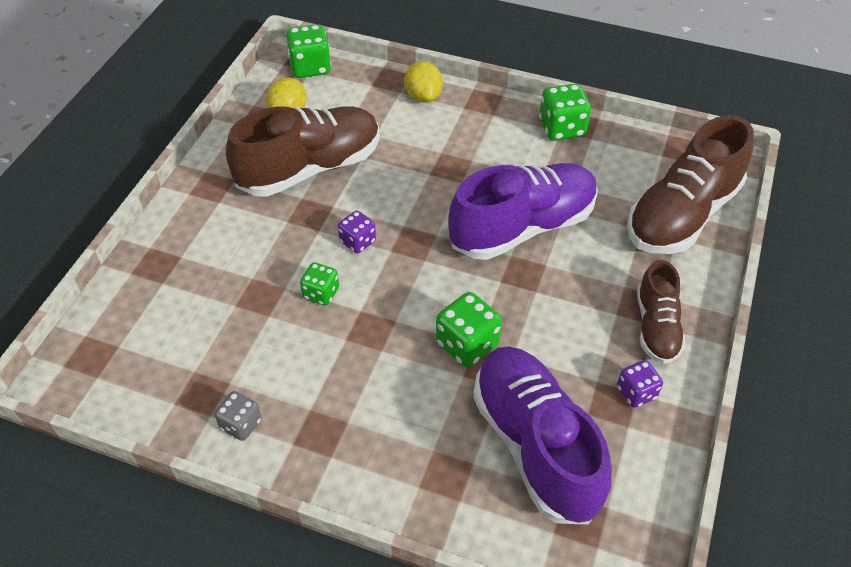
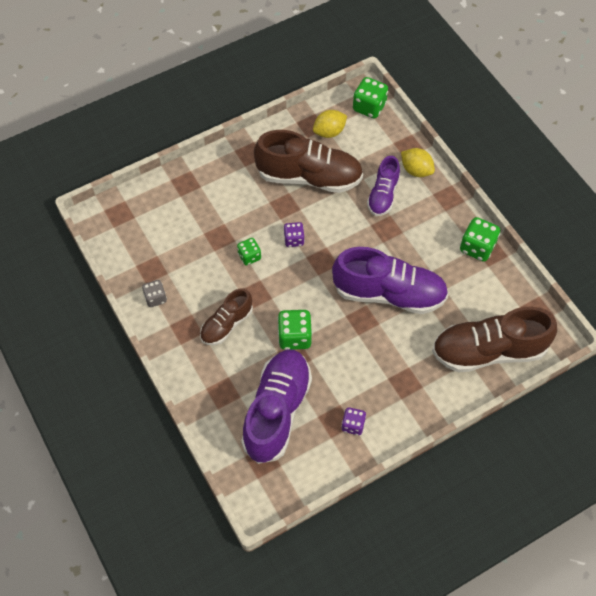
camera: 40 degrees right, 10 degrees up
(412, 138) = (383, 195): none -> purple shoe
(423, 96) = (416, 170): yellow lemon -> yellow lemon turned 75 degrees counterclockwise
(656, 327) = (401, 401): brown shoe -> brown shoe (226, 324)

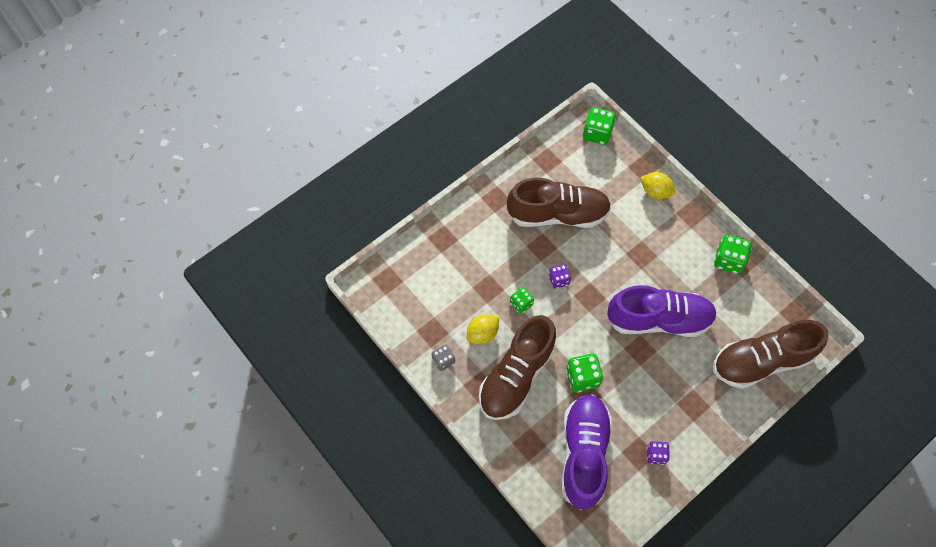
camera: 10 degrees left, 5 degrees up
(226, 324) = (516, 375): brown shoe -> brown shoe, size x1.77
(329, 132) = (566, 165): yellow lemon -> yellow lemon (482, 333)
(383, 195) = (630, 221): purple shoe -> none

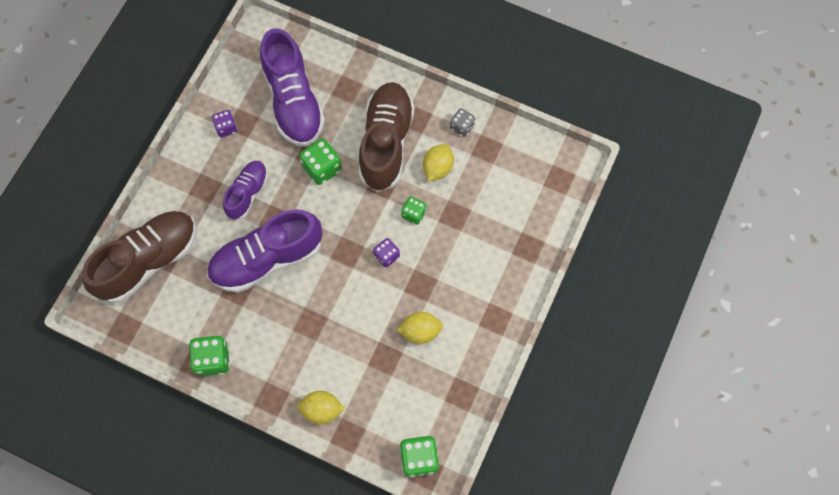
camera: 155 degrees right, 5 degrees up
(557, 214) = (420, 331): brown shoe -> yellow lemon
(656, 383) = (247, 193): none -> purple shoe

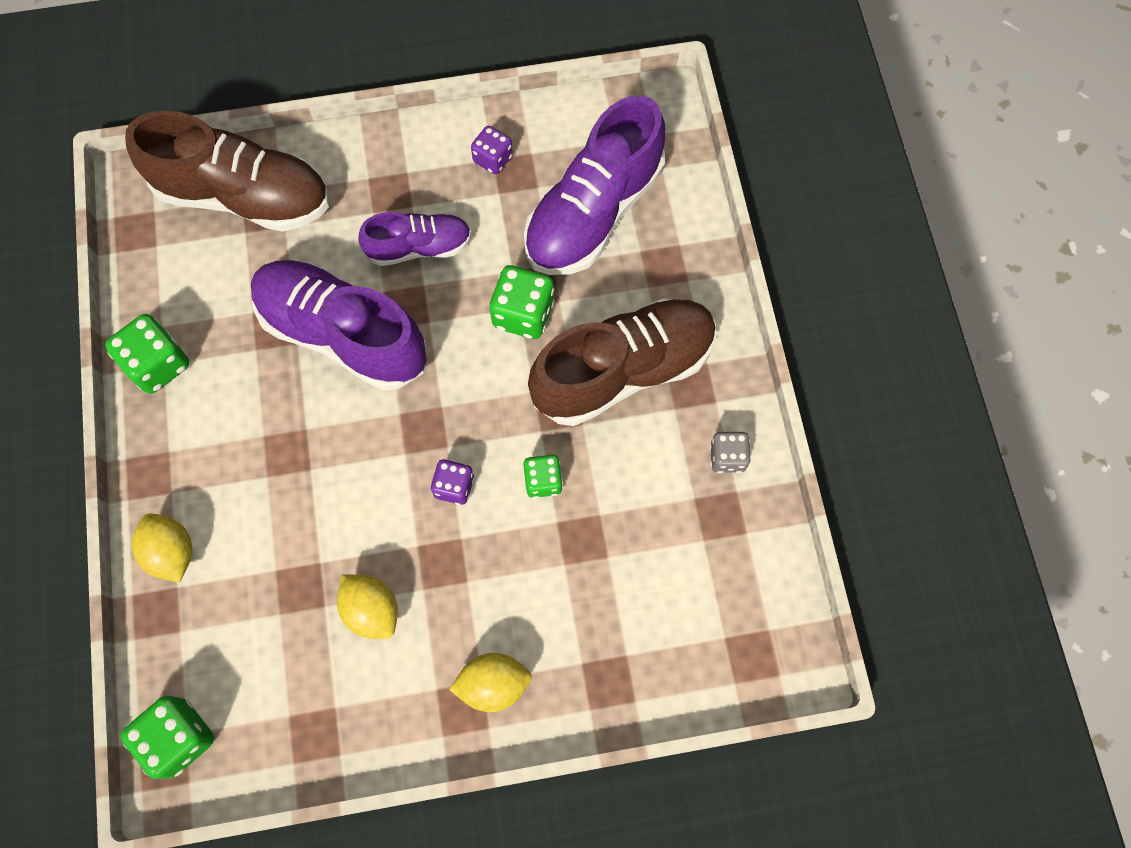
camera: 55 degrees right, 0 degrees up
(437, 168) = (638, 466): yellow lemon -> yellow lemon (493, 684)

